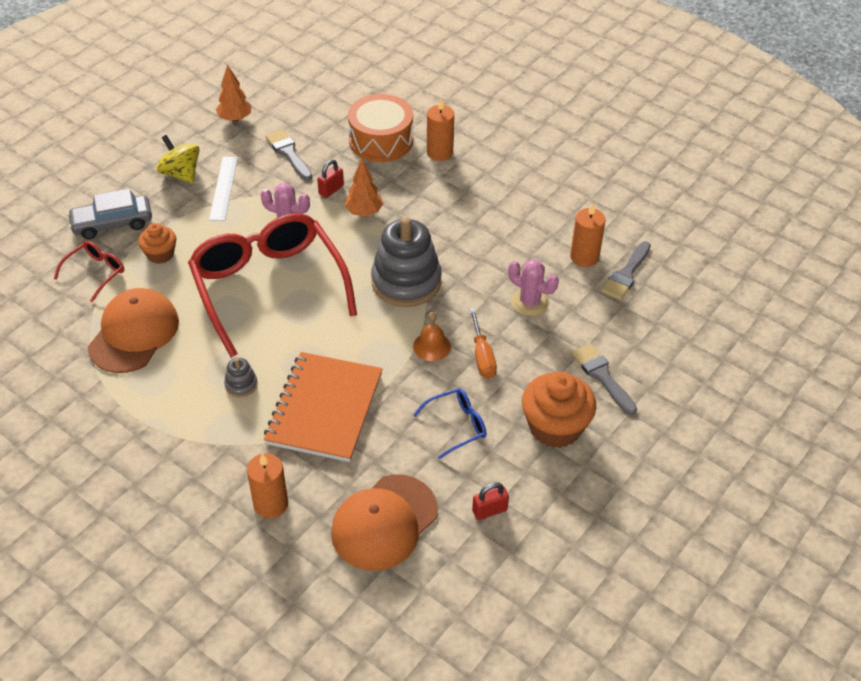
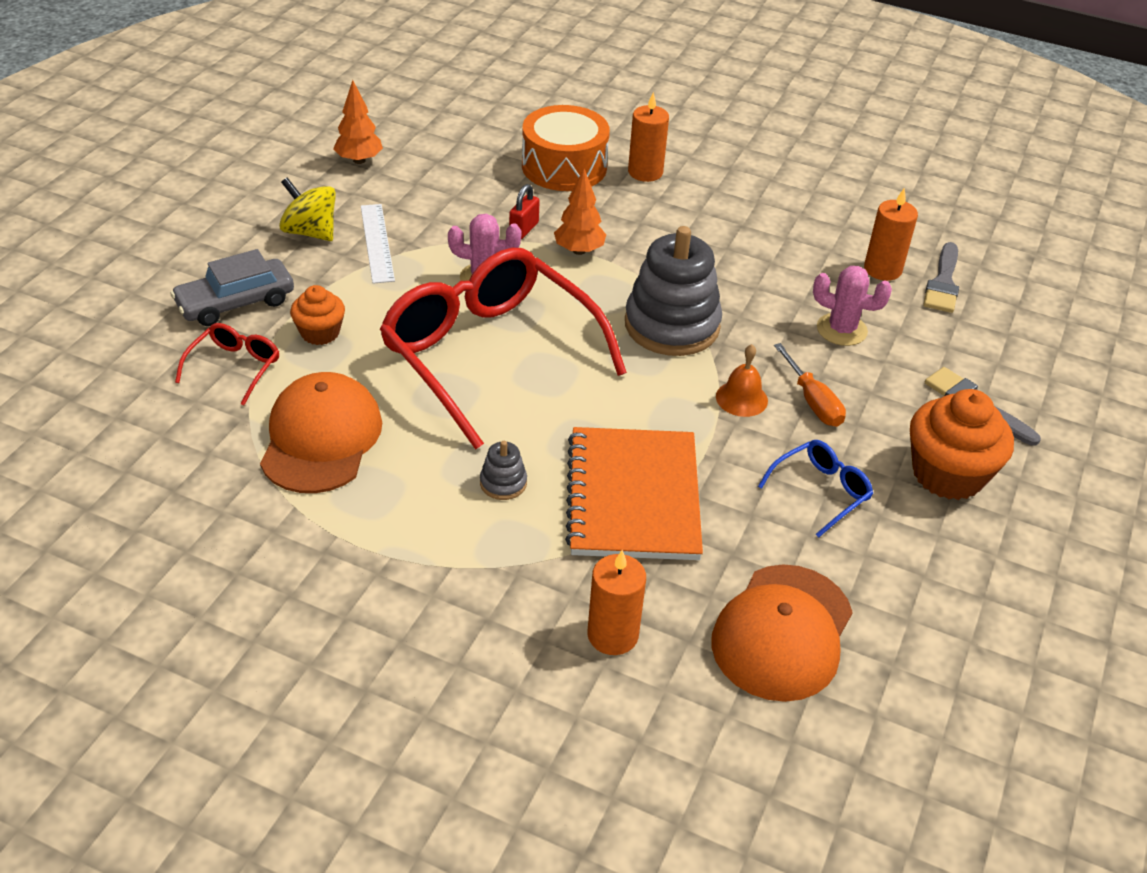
camera: 15 degrees left, 5 degrees down
(289, 153) = (449, 193): grey brush -> none
(489, 510) = (916, 593): red padlock -> none

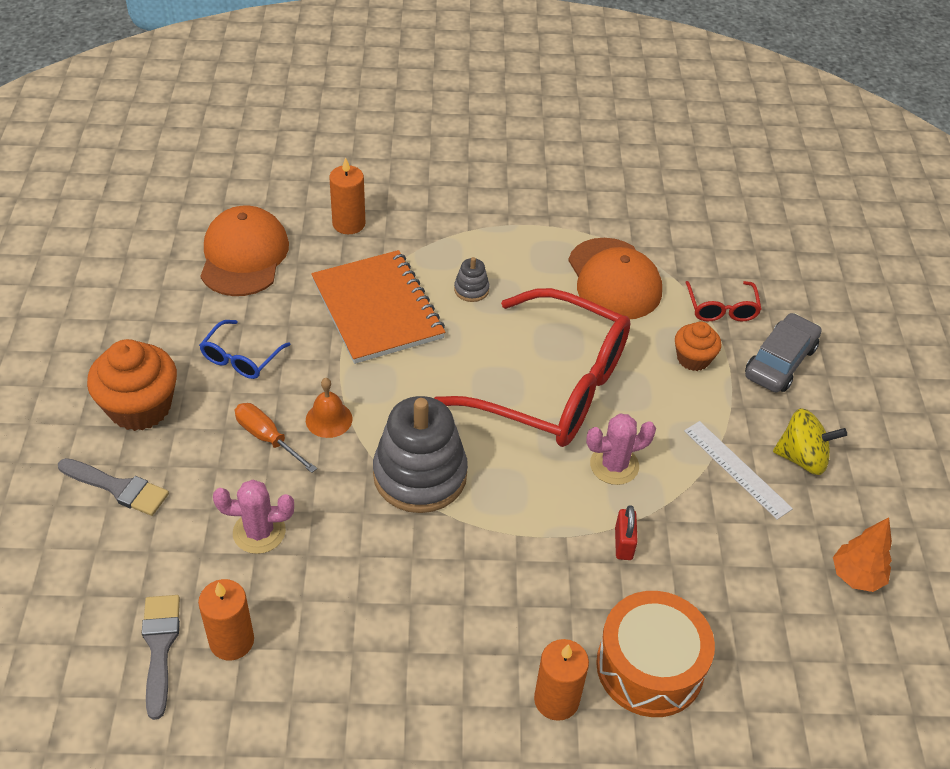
camera: 155 degrees right, 5 degrees up
(579, 250) = (553, 536): orange tree -> none

